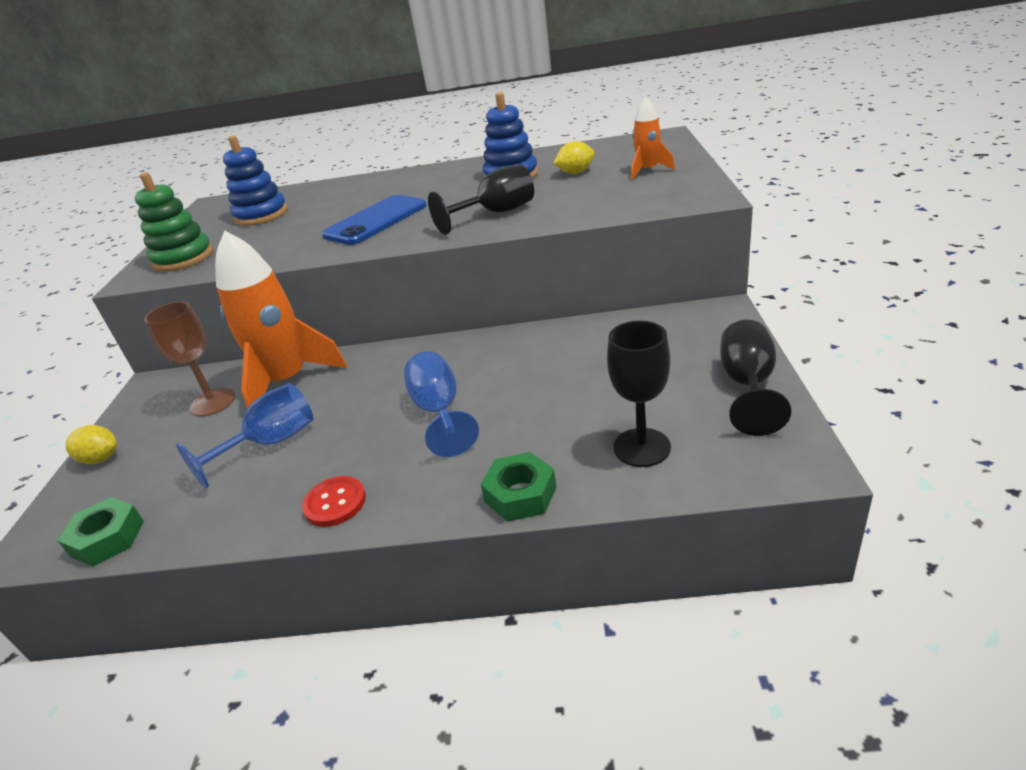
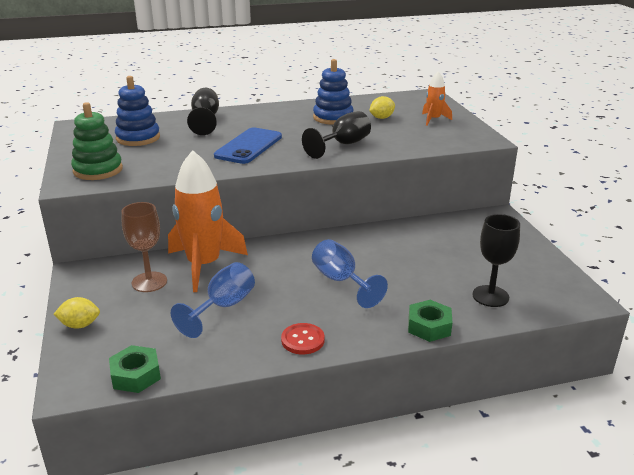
camera: 20 degrees left, 5 degrees down
(748, 385) = (537, 259): black goblet -> black goblet (205, 120)

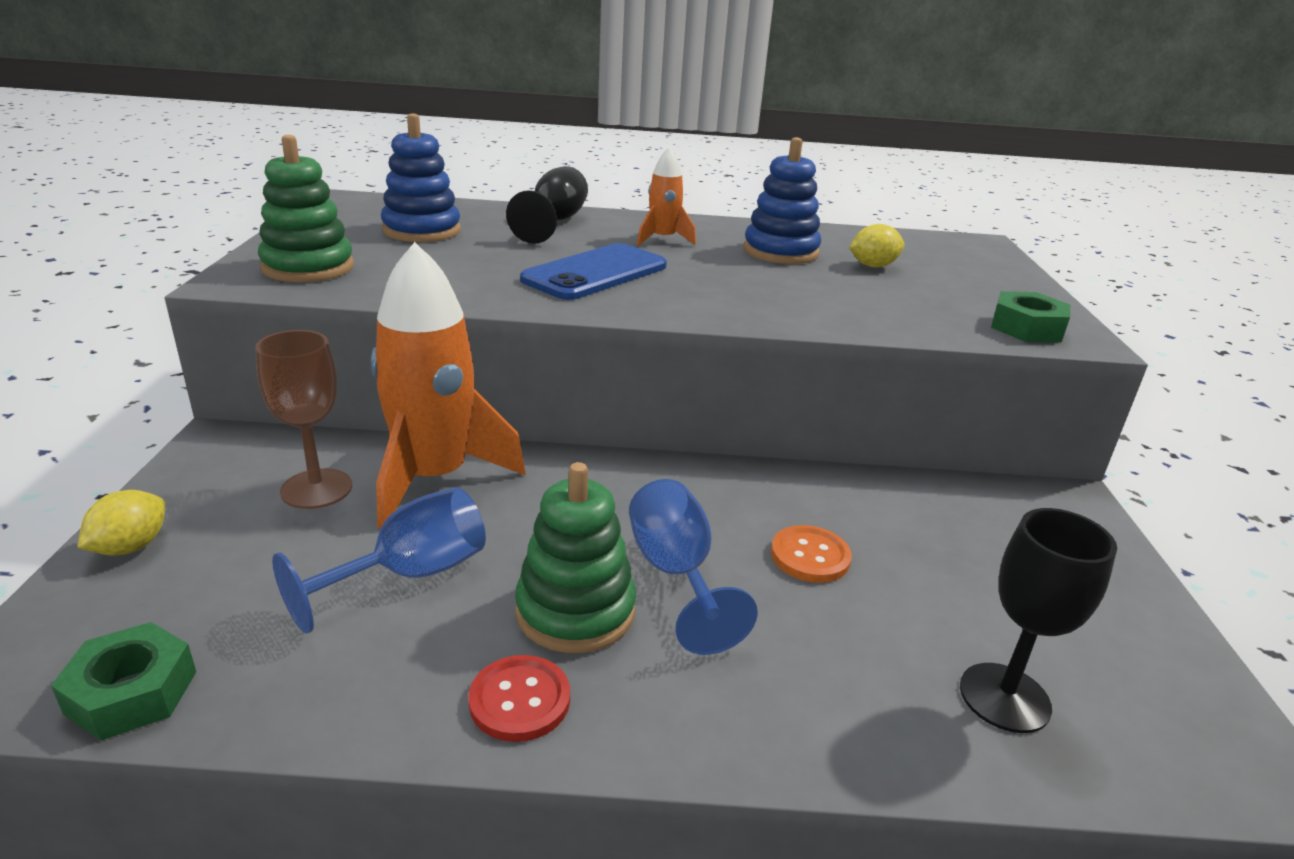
camera: 15 degrees right, 0 degrees up
(80, 325) = (131, 547): yellow lemon -> yellow lemon turned 75 degrees counterclockwise
(306, 304) = (575, 611): none -> green stacking toy
(343, 145) = (773, 299): black goblet -> none
(395, 262) = (810, 556): none -> orange button
(429, 326) = (825, 744): green nut -> green nut (1026, 328)
(433, 119) = (976, 284): orange rocket -> orange rocket (663, 239)

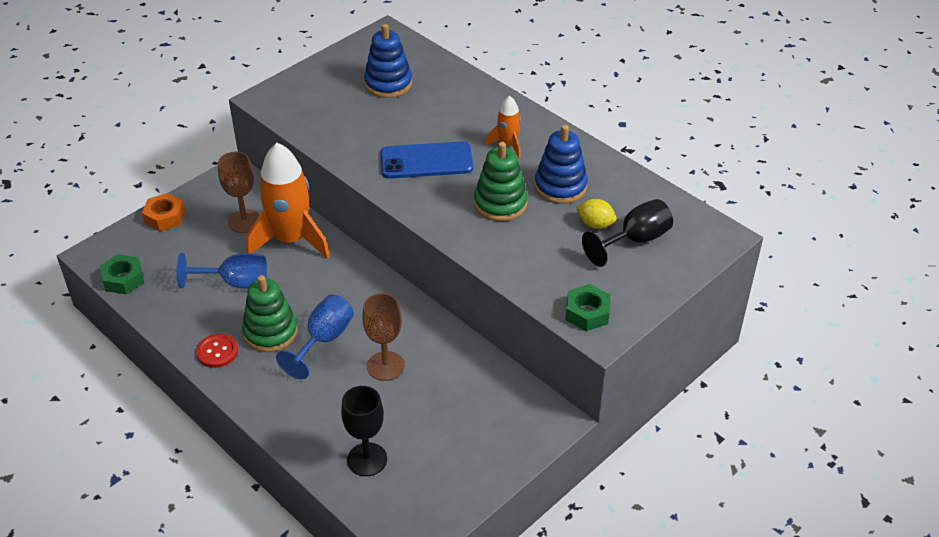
camera: 45 degrees right, 15 degrees up
(131, 547) = (165, 217): yellow lemon -> orange nut
(308, 267) = (301, 99): green stacking toy -> green stacking toy (500, 203)
(554, 222) = (470, 102): black goblet -> black goblet (635, 240)
(810, 556) = (385, 366): orange button -> brown goblet

